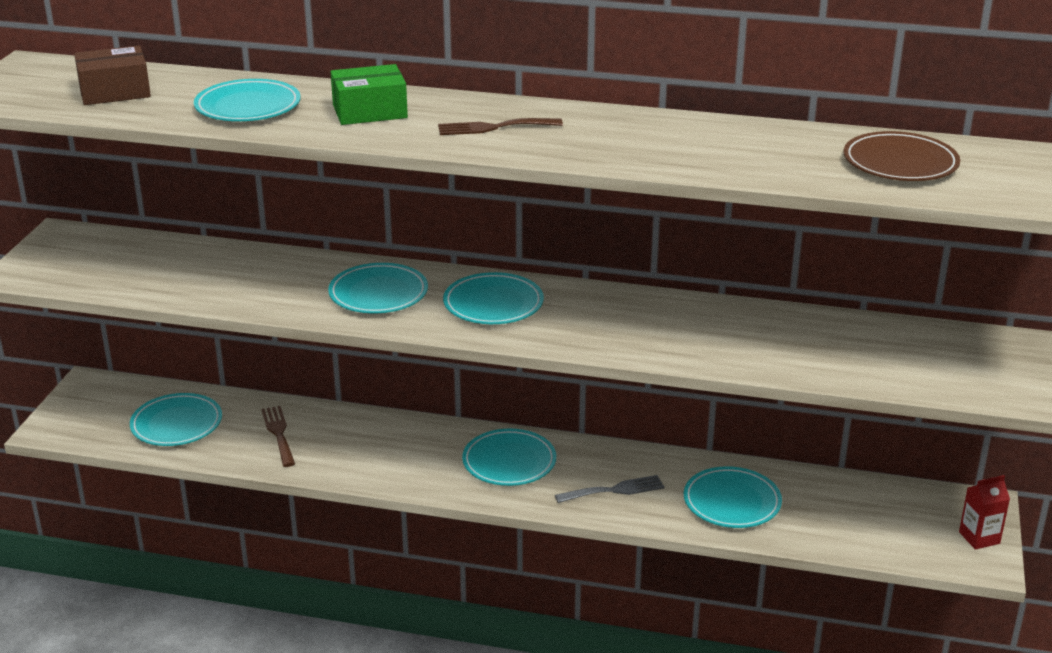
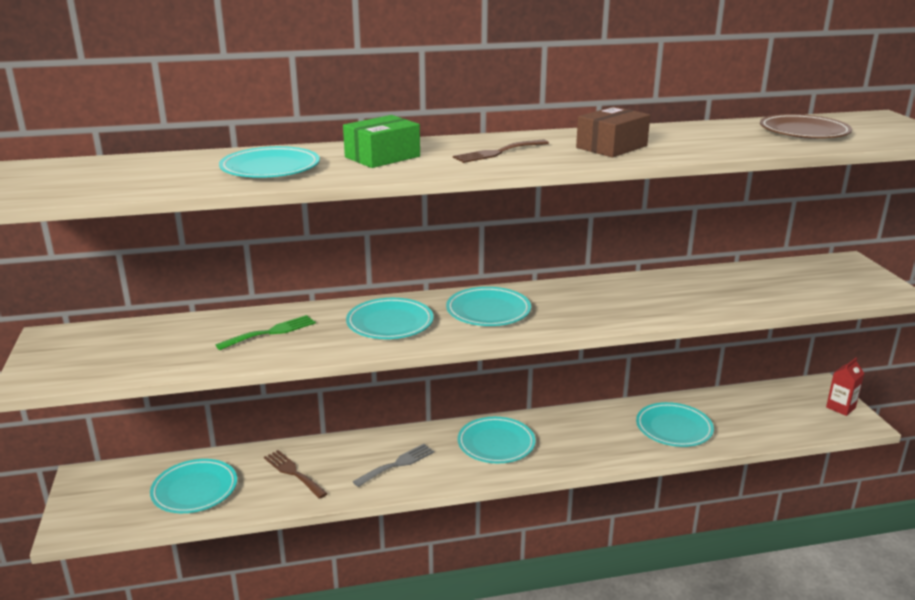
camera: 25 degrees left, 5 degrees down
(115, 92) = (126, 176): brown box -> brown box (611, 147)
(256, 276) = (271, 332): none -> green fork
(615, 490) = (589, 443): grey fork -> grey fork (397, 464)

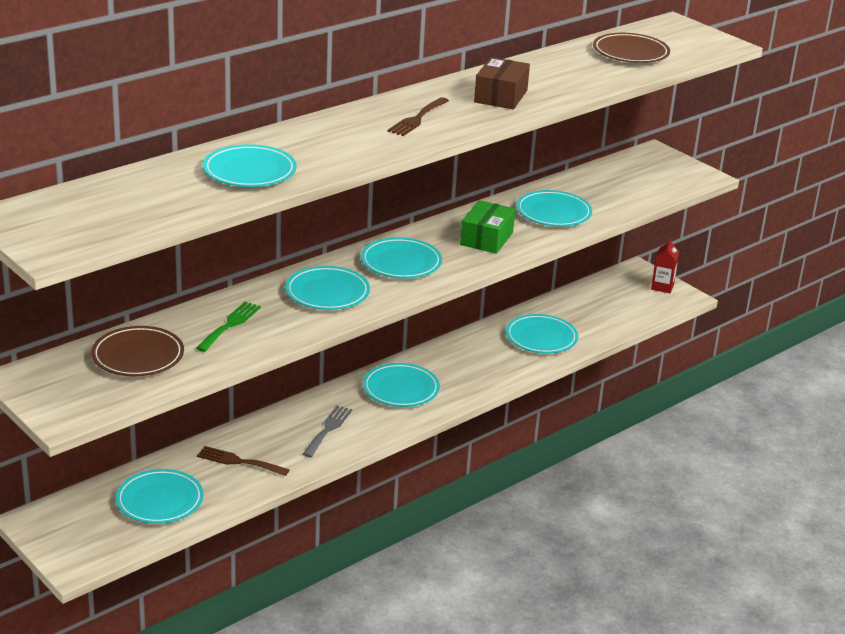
camera: 30 degrees left, 5 degrees up
(162, 341) = (138, 356): none -> brown plate
(382, 157) = (327, 140): green box -> green box (486, 238)
(689, 296) = (553, 213): none -> turquoise plate

